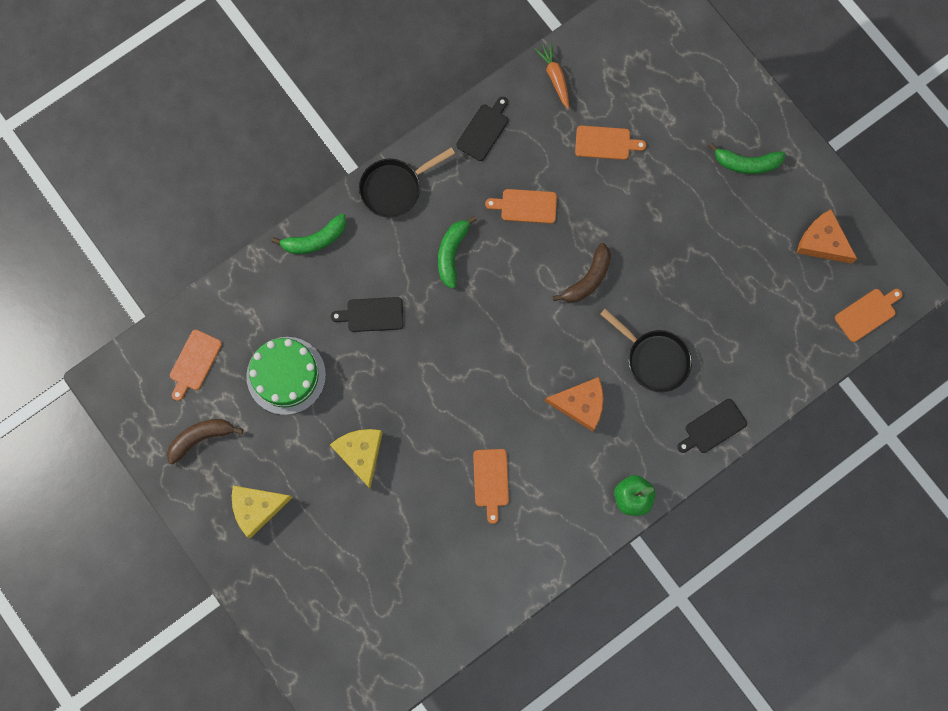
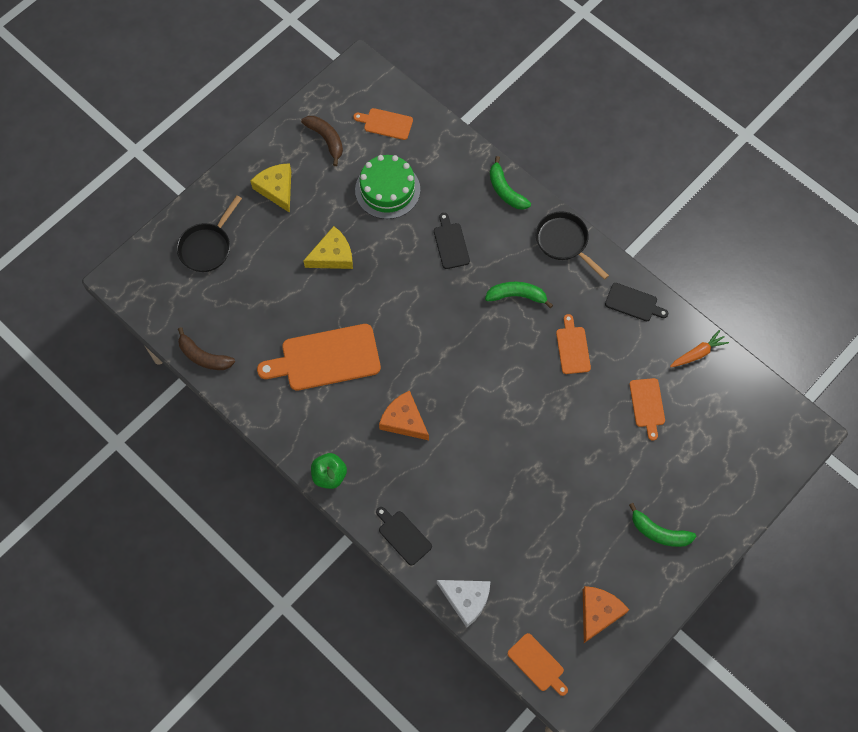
camera: 80 degrees right, 10 degrees down
(491, 481) = (325, 358): orange cutting board -> orange cutting board, size x1.91
(580, 404) = (404, 420): orange cheese -> orange cheese turned 135 degrees clockwise
(588, 279) = (517, 409): brown banana -> brown banana (203, 356)
(654, 359) = (456, 476): black pan -> black pan (207, 247)
(746, 163) = (659, 532): green banana -> green banana turned 60 degrees counterclockwise
(791, 373) = (466, 599): none -> white cheese

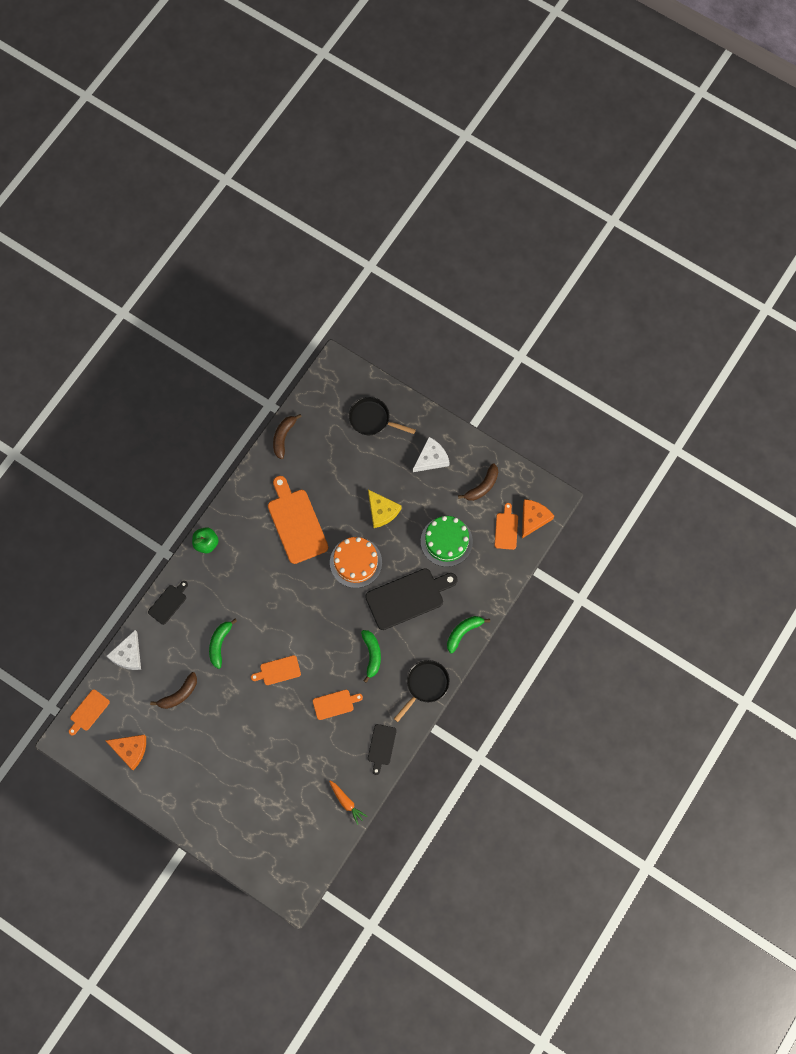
camera: 80 degrees right, 5 degrees up
(276, 189) = (431, 458): yellow cheese -> white cheese
(393, 296) = (356, 562): none -> orange cake
(404, 420) = (256, 588): orange cheese -> orange cheese (533, 518)
(451, 243) = (408, 597): black cutting board -> black cutting board, size x1.91
(531, 539) = (179, 694): none -> brown banana
(647, 405) = (296, 767): orange cutting board -> orange cutting board (278, 671)
(659, 532) = (196, 787): green banana -> green banana (220, 644)

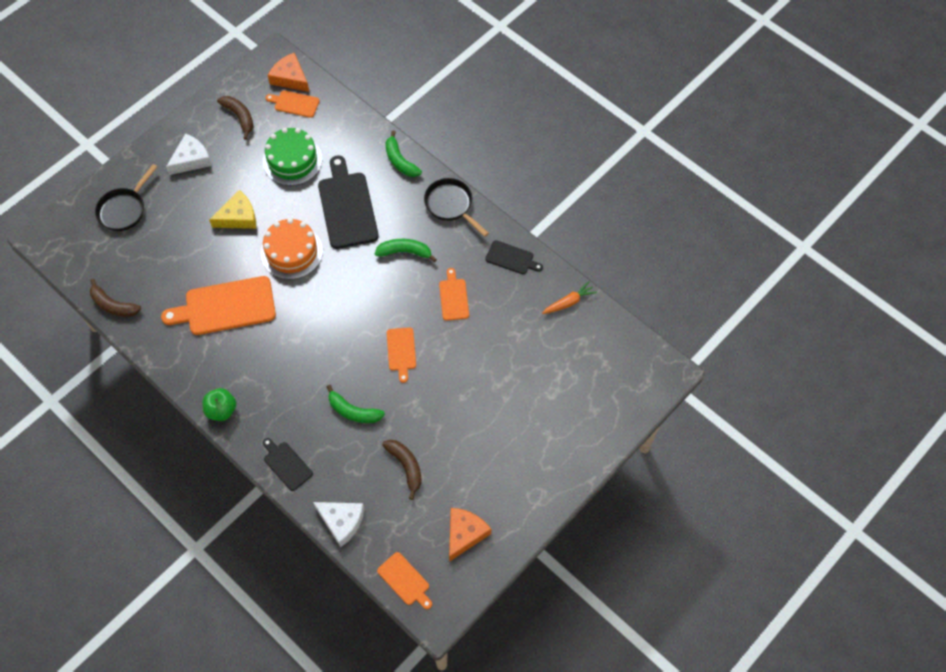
camera: 80 degrees left, 10 degrees down
(431, 458) = (191, 159): white cheese -> white cheese turned 75 degrees clockwise

